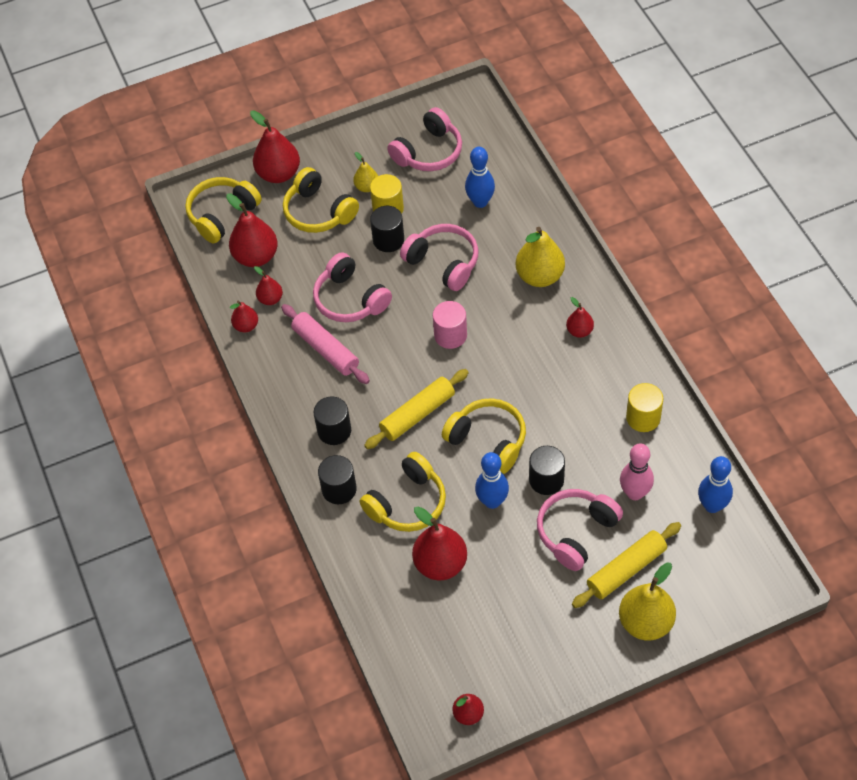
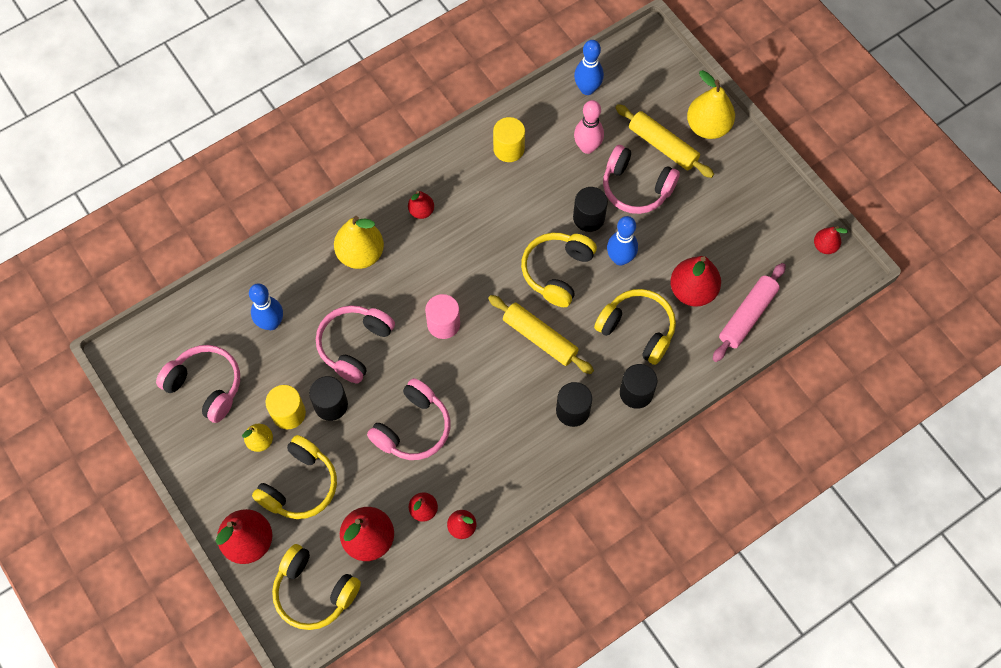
camera: 105 degrees left, 10 degrees up
(325, 349) = (479, 439): pink rolling pin -> pink rolling pin (747, 316)

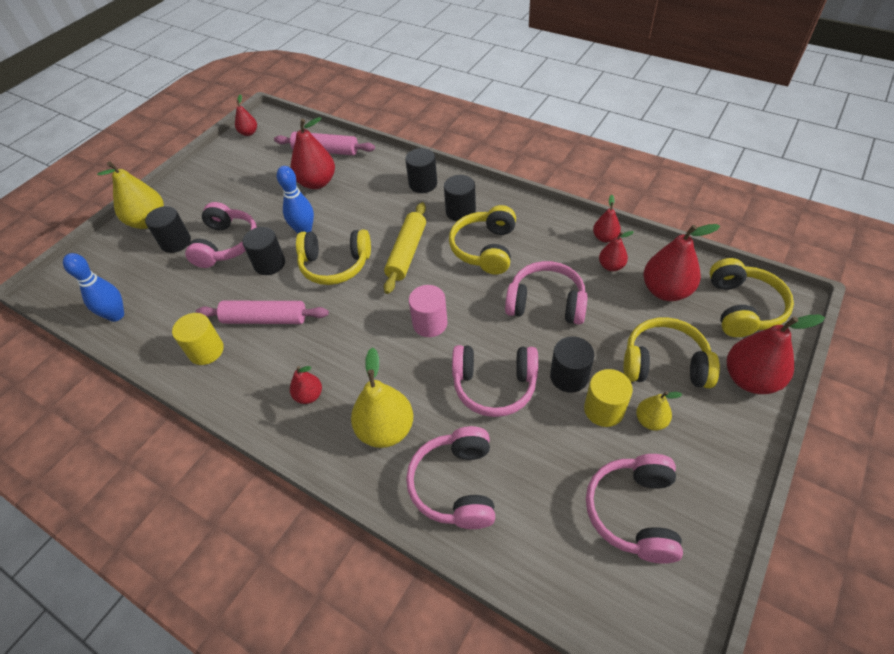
camera: 110 degrees left, 15 degrees down
(271, 323) = (516, 480): blue bowling pin -> none
(291, 283) = (456, 485): none -> pink headphones
(520, 199) = (265, 319): none -> pink rolling pin
(587, 147) = (189, 291): pink bowling pin -> none
(637, 329) = (367, 200): yellow headphones -> yellow headphones (485, 249)
(662, 146) = (176, 242): yellow rolling pin -> black cylinder

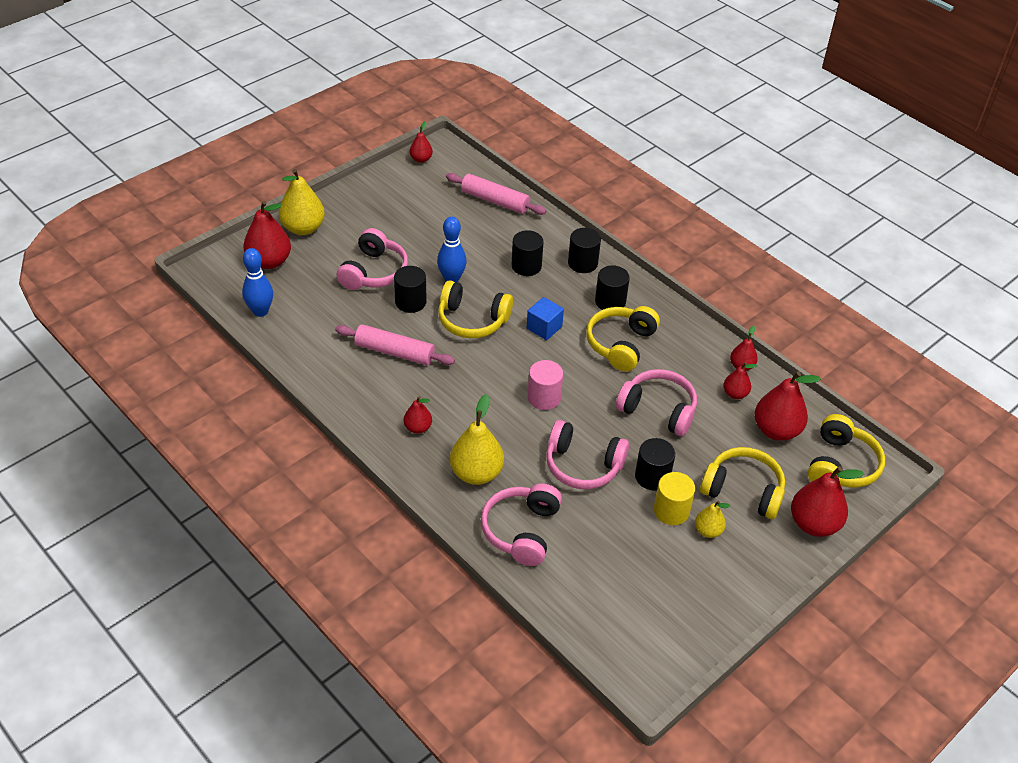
camera: 10 degrees right, 5 degrees down
(176, 242) = (326, 256): black cylinder -> black cylinder (526, 266)
(206, 350) = (336, 365): yellow cylinder -> none
(317, 183) = (477, 233): red pear -> red pear (269, 261)
(407, 253) = (544, 327): yellow rolling pin -> blue cube
(634, 512) = (661, 591): pink headphones -> none

